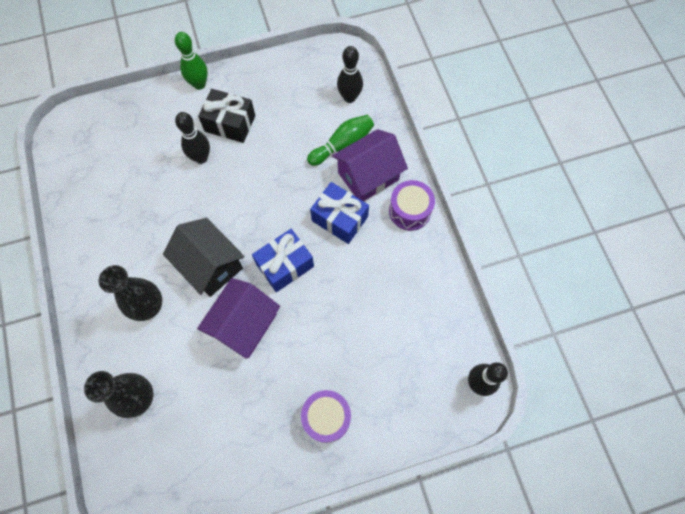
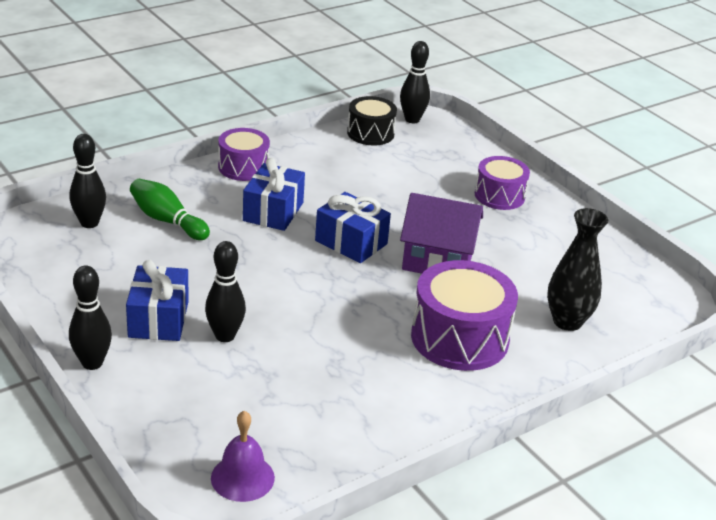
camera: 110 degrees left, 35 degrees down
(77, 144) = (242, 477): none -> purple bell
(149, 307) = (459, 338): black vase -> purple drum
(199, 84) = (92, 363): green bowling pin -> black bowling pin
(210, 265) = (380, 298): black house -> none
(230, 123) = (158, 319): black gift -> blue gift
(368, 176) = (207, 198): purple house -> none
(455, 333) = (370, 133): none -> black drum

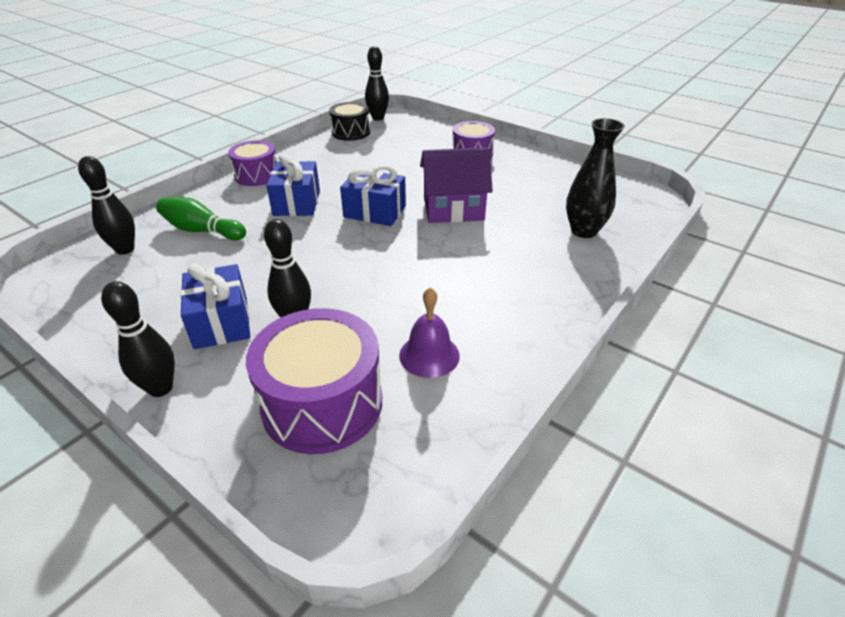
camera: 15 degrees left, 5 degrees up
(242, 477) = (375, 474): purple bell -> purple bell (429, 355)
(459, 338) = (508, 266): purple drum -> purple drum (322, 403)

